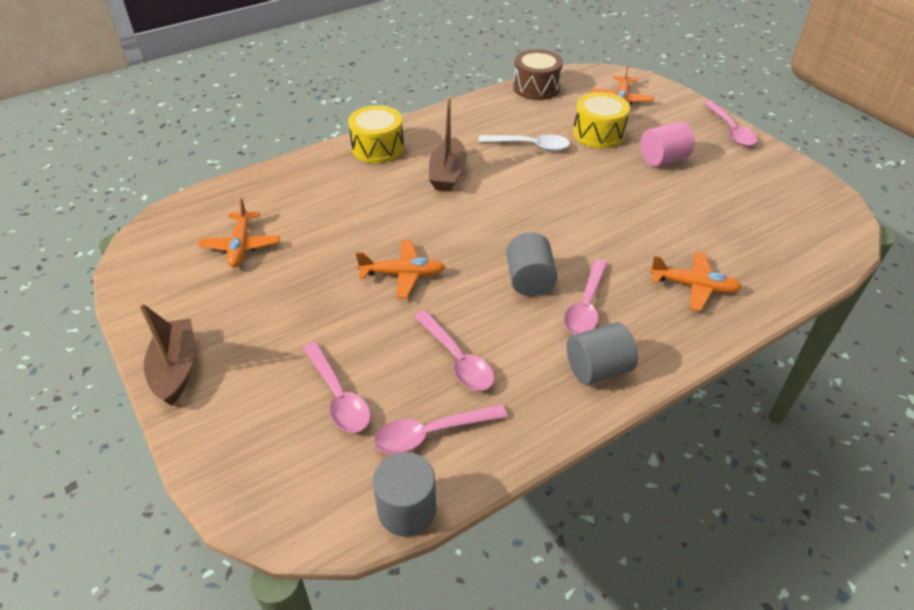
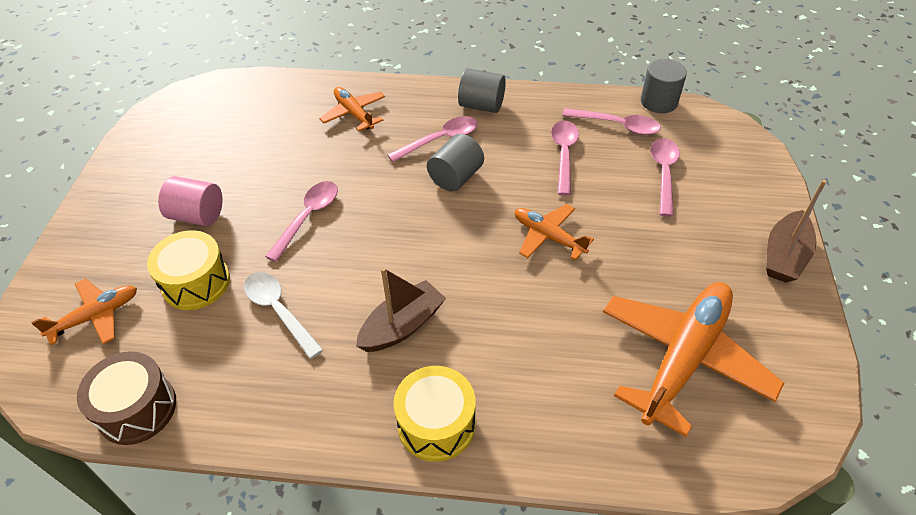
camera: 140 degrees left, 5 degrees up
(241, 246) = (683, 358): orange plane -> orange plane, size x1.89
(730, 130) = (90, 208): pink spoon -> pink spoon (308, 217)

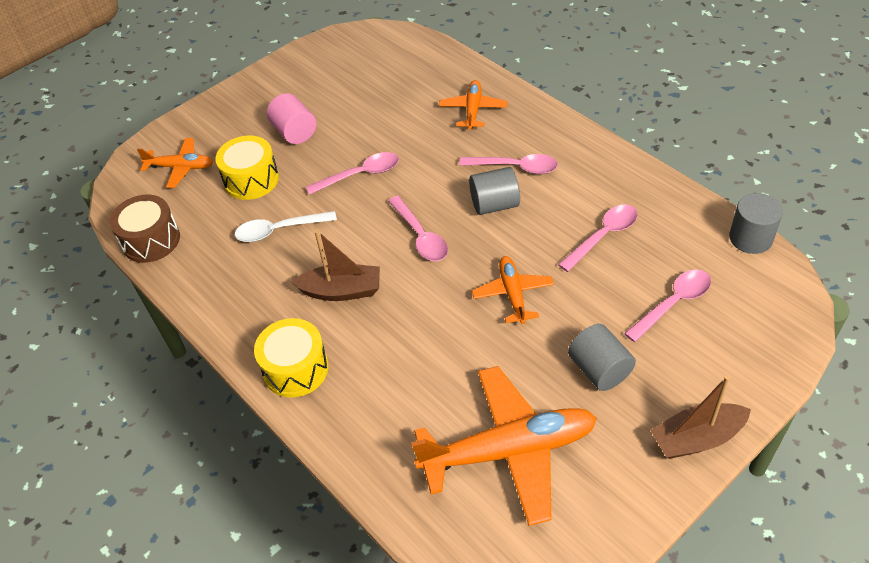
camera: 45 degrees right, 0 degrees up
(279, 311) = (279, 230): white spoon -> white spoon turned 105 degrees counterclockwise
(481, 105) = (581, 155): grey cylinder -> grey cylinder (599, 370)
(617, 125) = (682, 238): pink spoon -> pink spoon (420, 236)

